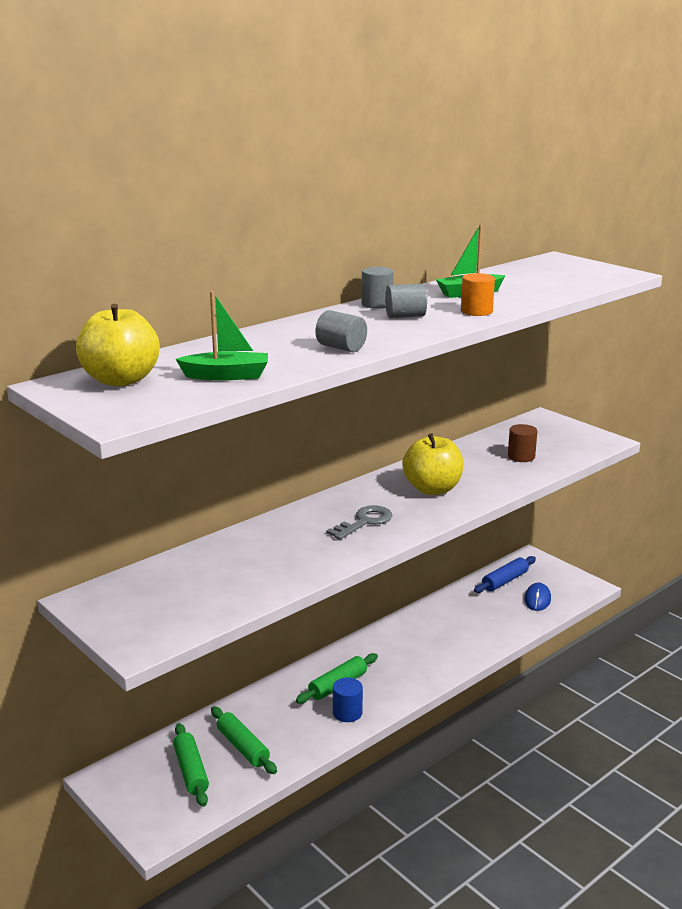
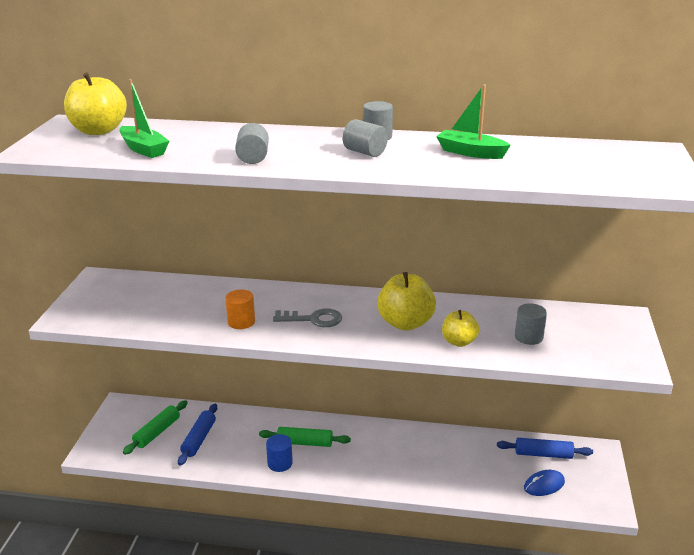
camera: 50 degrees right, 5 degrees up
(243, 747) = (199, 439): green rolling pin -> blue rolling pin
(476, 311) = (425, 168): orange cylinder -> orange cylinder (241, 322)
(491, 481) = (459, 342): none -> yellow apple
(521, 457) = (528, 337): brown cylinder -> grey cylinder

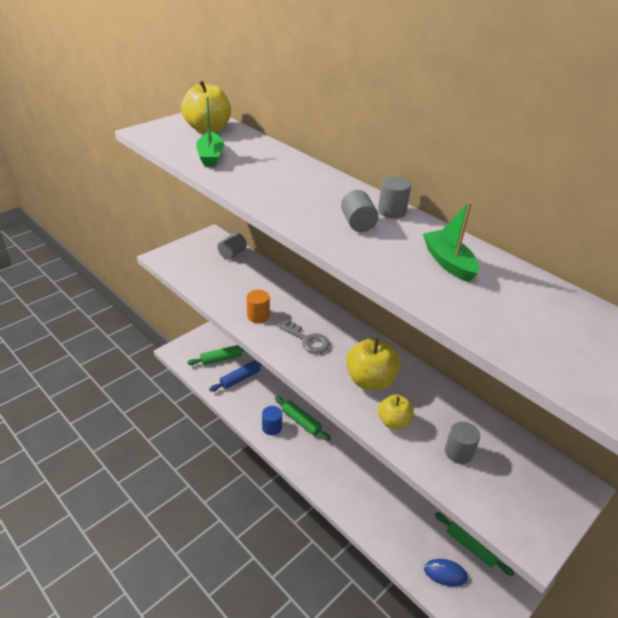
camera: 35 degrees right, 10 degrees up
(253, 158) = (268, 194): grey cylinder -> grey cylinder (232, 254)
(543, 454) = (471, 547): blue rolling pin -> green rolling pin

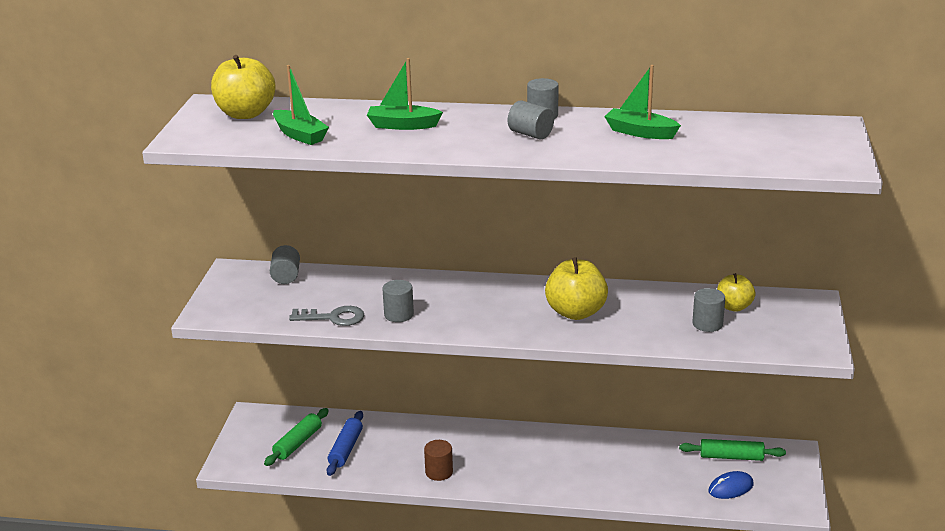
camera: 35 degrees left, 10 degrees down
(258, 316) = (399, 314): orange cylinder -> grey cylinder
(272, 427) = (439, 472): blue cylinder -> brown cylinder
(282, 176) = (402, 125): none -> green boat
(301, 422) = (465, 450): green rolling pin -> none
(307, 339) = (476, 310): grey key -> grey key (333, 317)
(393, 422) = (633, 330): yellow apple -> yellow apple (734, 307)

